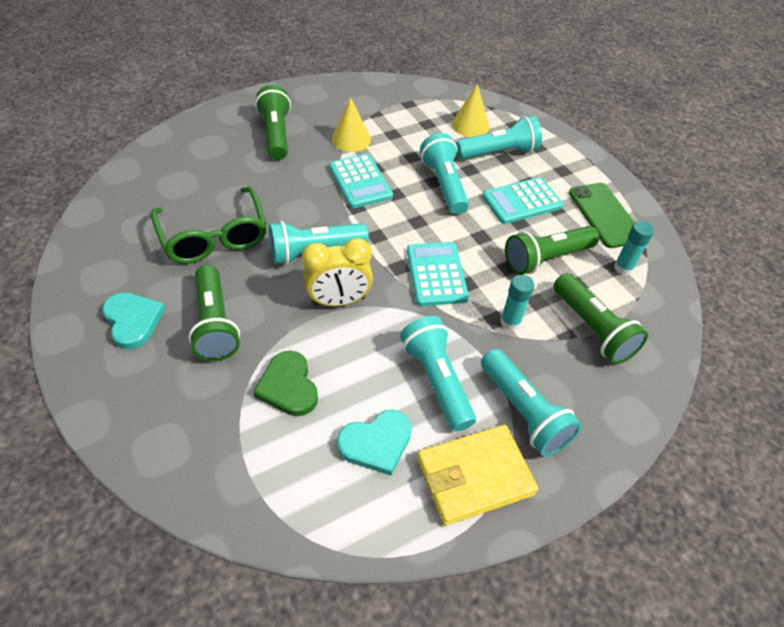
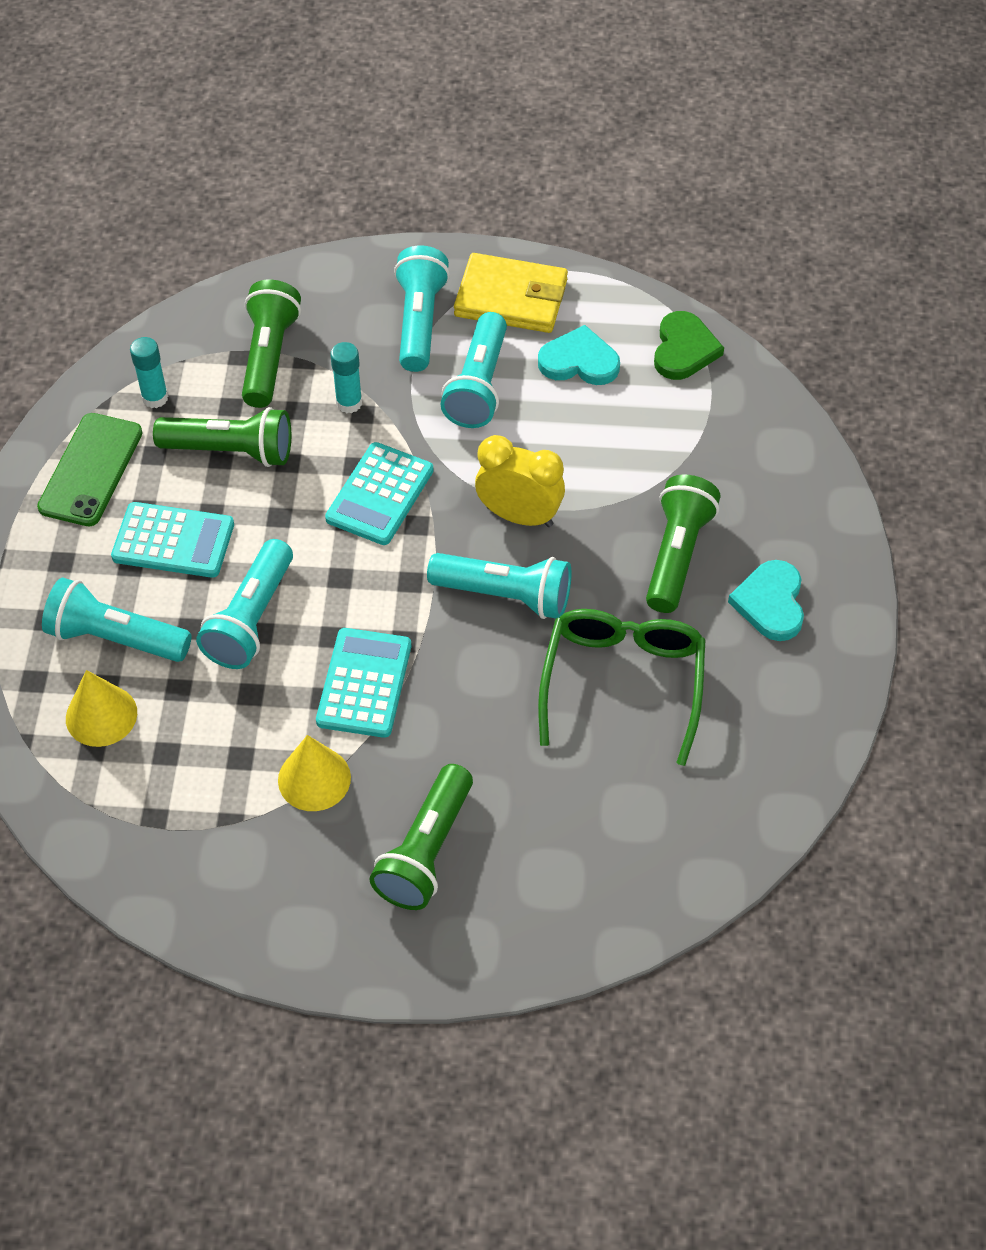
camera: 145 degrees left, 5 degrees up
(288, 386) = (632, 449): green heart -> green heart (684, 349)

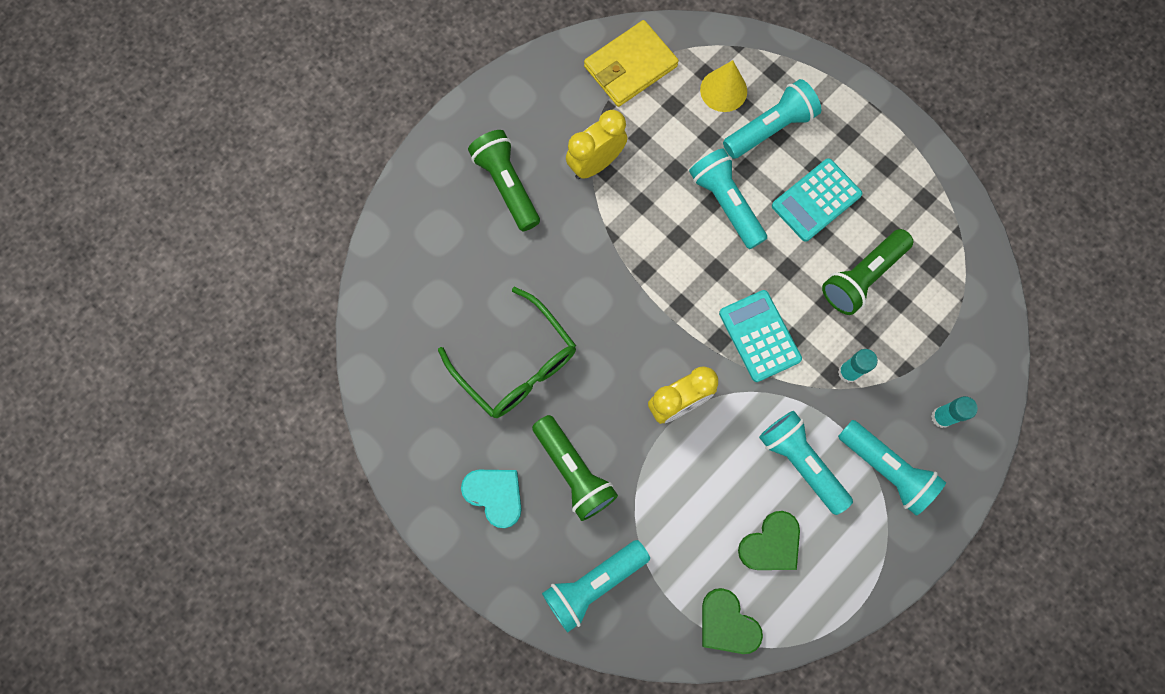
camera: 130 degrees right, 20 degrees up
(91, 470) = (907, 191): green phone -> none
(155, 398) = (941, 263): turquoise glue stick -> turquoise glue stick (941, 417)
(269, 356) = (926, 353): green flashlight -> none
(314, 779) = (595, 163): yellow cone -> yellow clock
(364, 683) = (633, 230): turquoise calculator -> none
(505, 595) = (628, 349): turquoise flashlight -> turquoise flashlight (593, 584)
(511, 298) = (862, 546): yellow wallet -> yellow wallet (630, 66)
(579, 361) = (771, 544): turquoise heart -> green heart

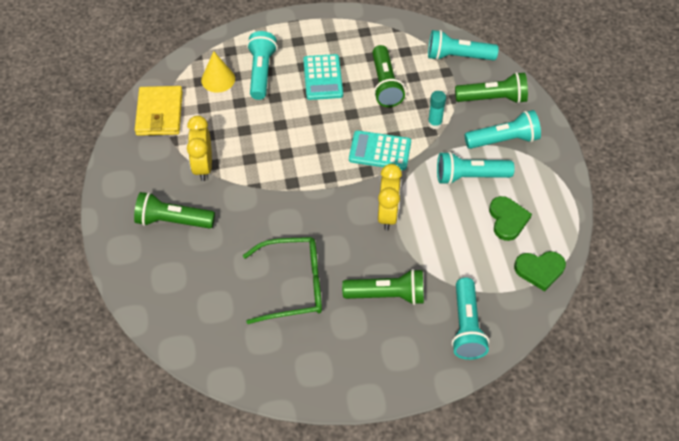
camera: 55 degrees left, 20 degrees down
(495, 495) = (368, 349): turquoise heart -> none
(726, 203) = (287, 119): turquoise flashlight -> turquoise flashlight (458, 56)
(941, 417) = (493, 98): turquoise glue stick -> green flashlight

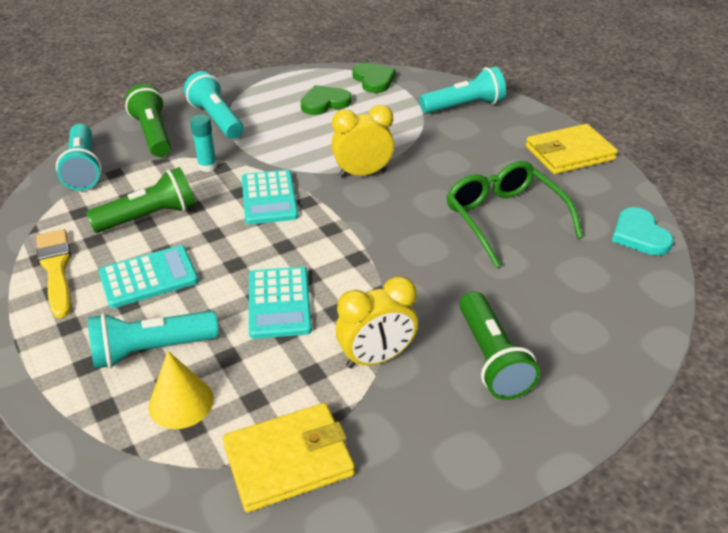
camera: 110 degrees left, 15 degrees down
(234, 367) = (639, 235): none -> turquoise heart
(270, 133) = (279, 303): none -> turquoise calculator
(350, 38) = (56, 269): none -> yellow brush
(358, 376) = (569, 153): none -> yellow wallet
(387, 295) = (465, 154): green flashlight -> none
(470, 176) = (279, 131): turquoise flashlight -> none

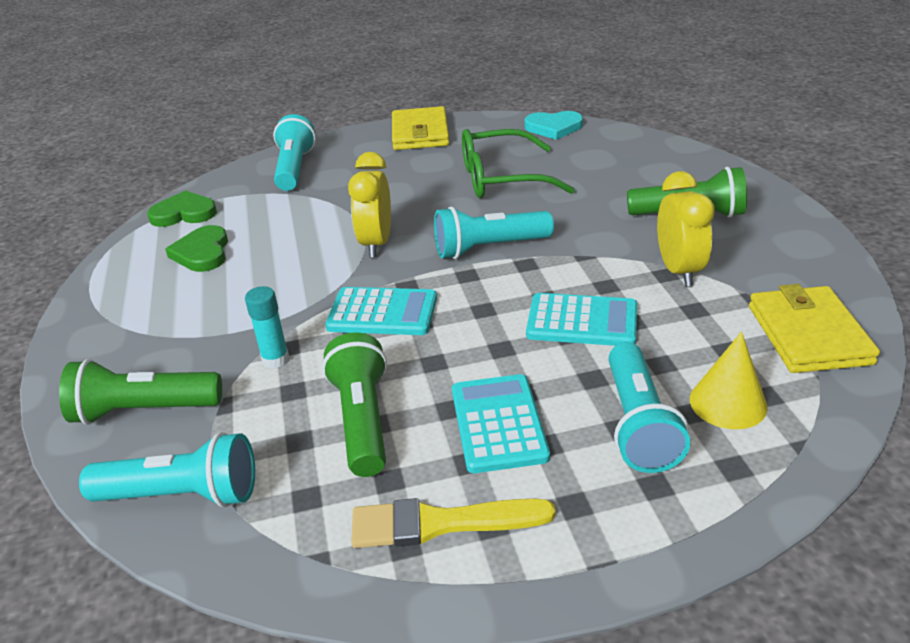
camera: 70 degrees left, 5 degrees down
(216, 119) = (158, 344): turquoise flashlight -> turquoise flashlight (489, 248)

